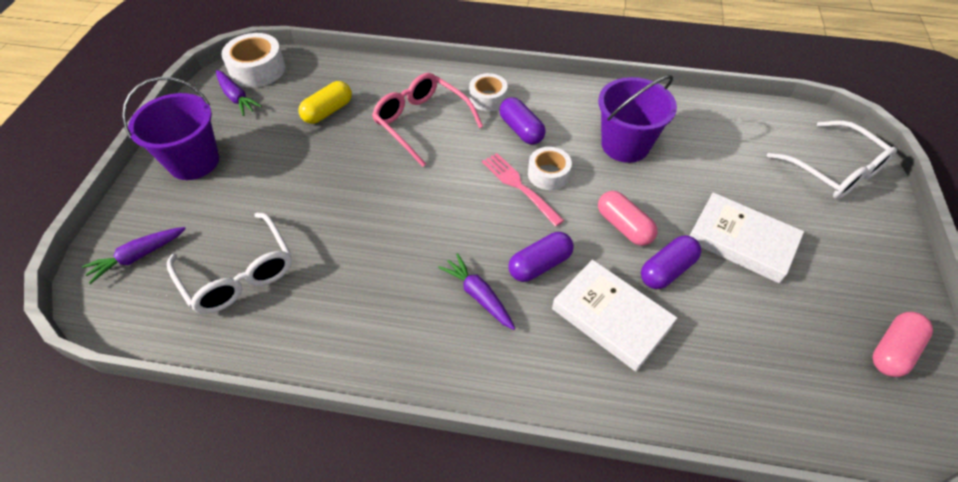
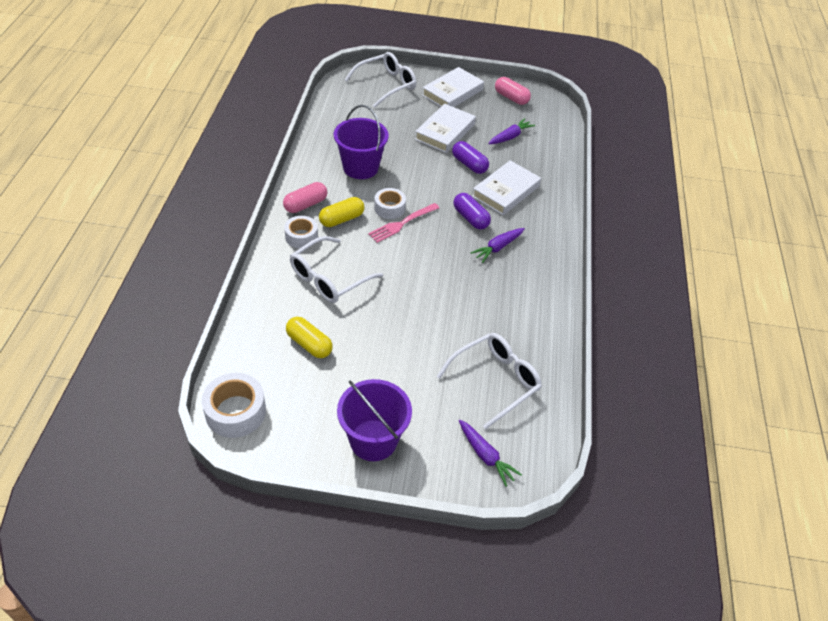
camera: 95 degrees left, 5 degrees down
(236, 97) = (281, 423): purple carrot -> purple carrot (510, 137)
(421, 122) = (329, 278): pink glasses -> white glasses
(521, 130) = (341, 219): purple capsule -> yellow capsule
(623, 226) = (436, 178): pink capsule -> pink capsule (305, 205)
(860, 256) = (452, 92): none -> white book

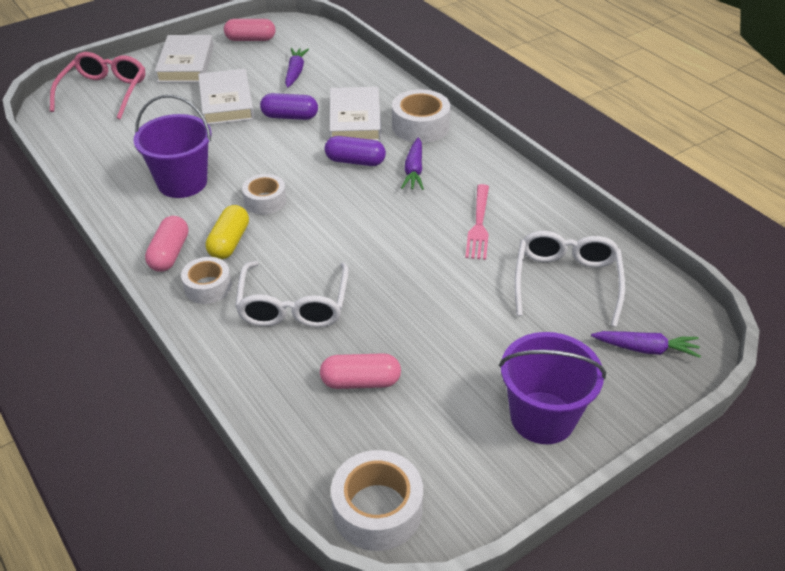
camera: 40 degrees left, 5 degrees down
(309, 344) = (360, 381): yellow capsule -> pink capsule
(386, 85) = (104, 92): white glasses -> pink glasses
(402, 224) = (297, 207): pink fork -> pink fork (479, 225)
(541, 222) = (420, 126): none -> white tape

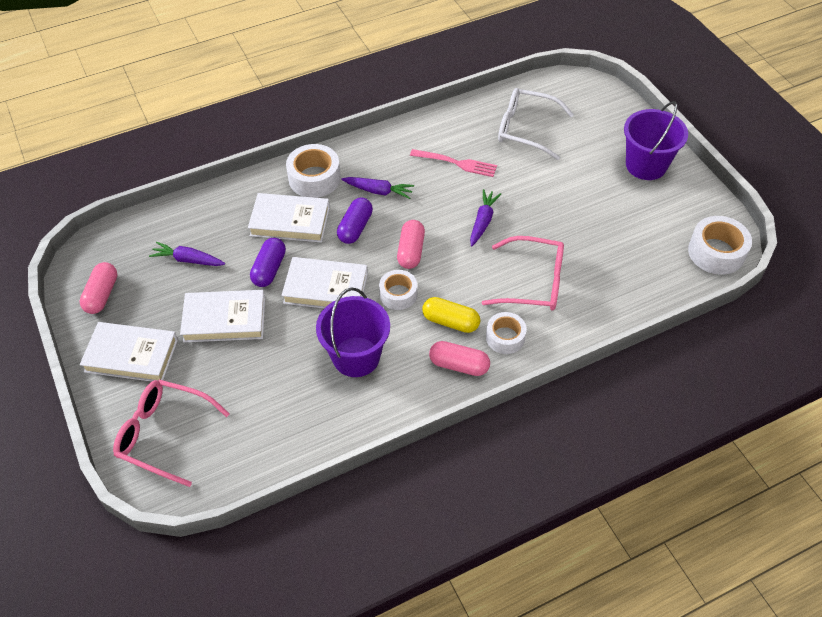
camera: 80 degrees left, 10 degrees up
(269, 153) = (326, 288): none -> white book
(293, 305) = (533, 282): white glasses -> pink glasses
(360, 381) = (612, 250): pink capsule -> pink capsule (411, 251)
(645, 349) = (591, 107): purple carrot -> purple carrot (482, 221)

